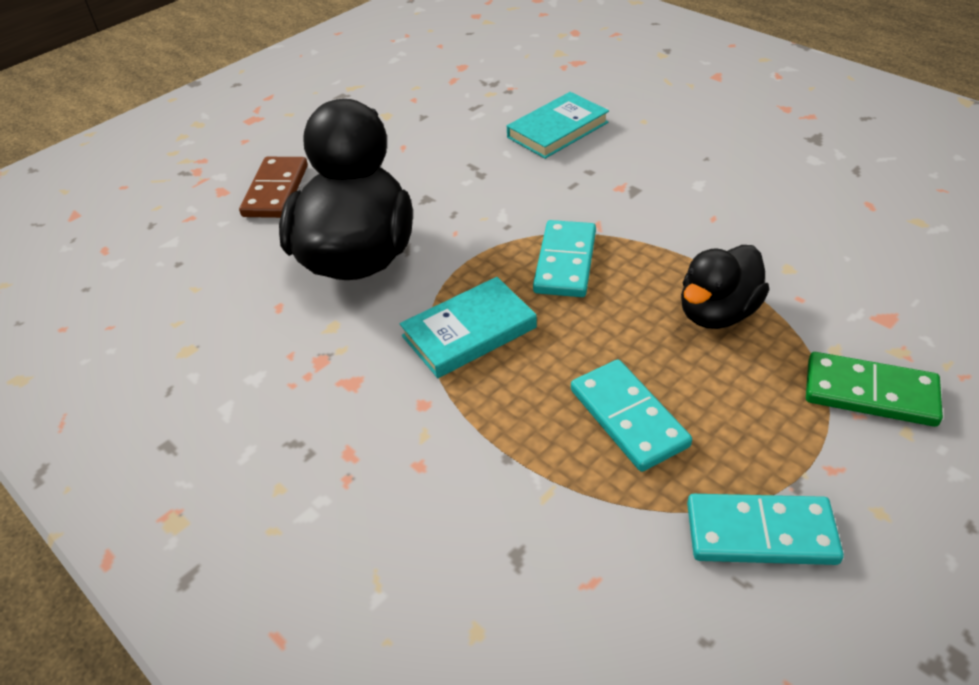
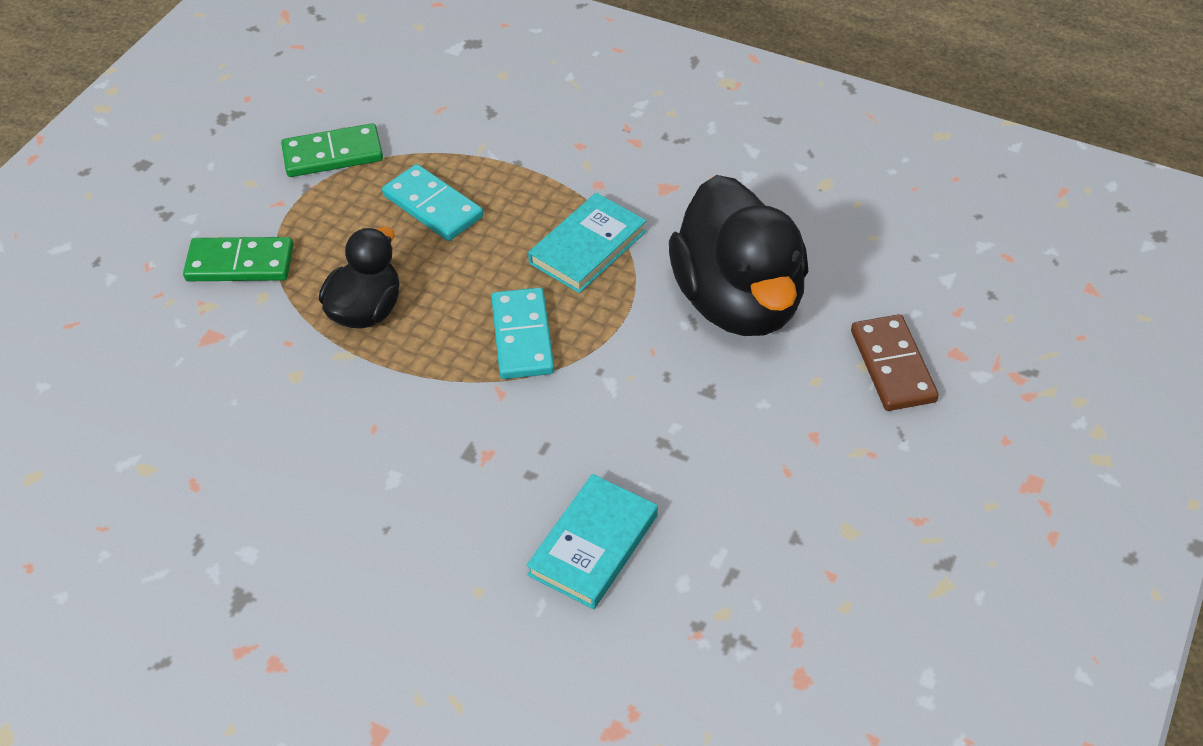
camera: 160 degrees right, 5 degrees up
(760, 533) = (333, 154): turquoise domino -> green domino

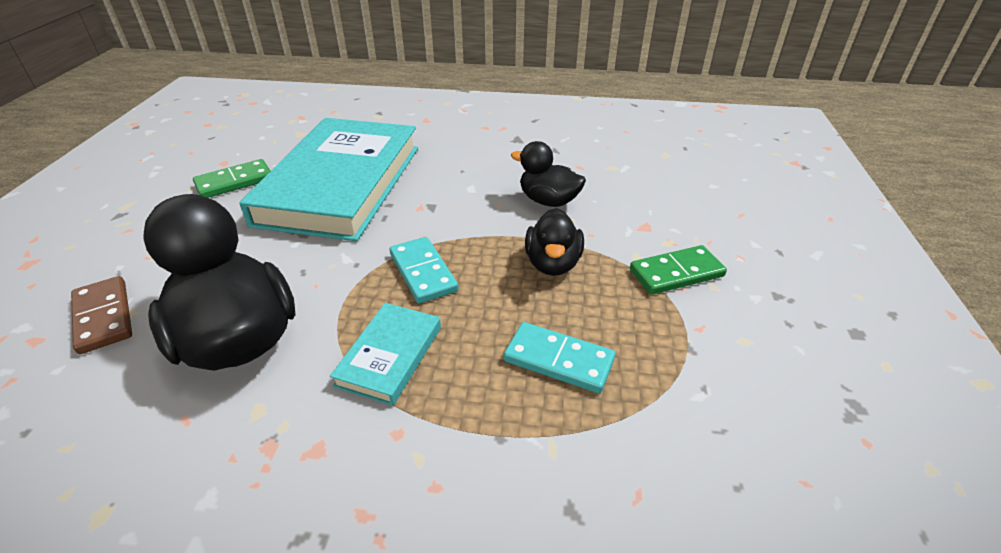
camera: 160 degrees right, 10 degrees down
(298, 417) = (548, 201): none -> black duck
(333, 154) = (701, 392): green domino -> green domino (235, 182)
(593, 545) = (341, 184): turquoise book -> turquoise book, size x2.35

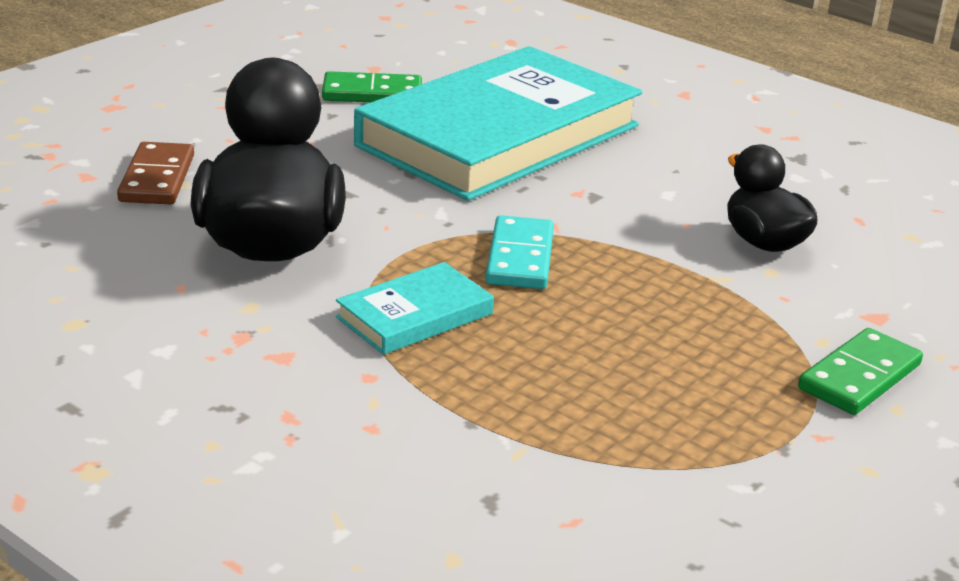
camera: 30 degrees right, 10 degrees down
(552, 264) = (694, 307): black duck -> none
(558, 360) = (602, 392): turquoise domino -> none
(676, 273) = (859, 377): green domino -> green domino turned 60 degrees counterclockwise

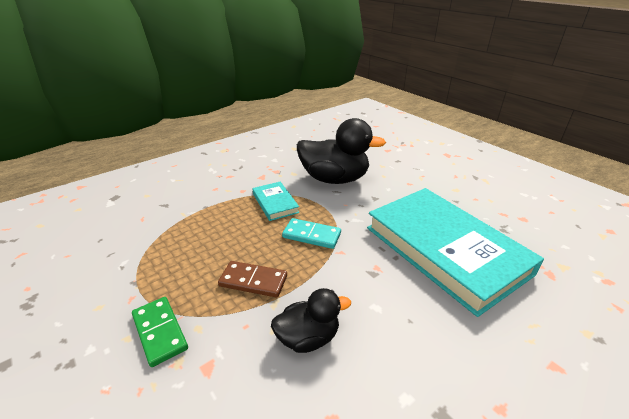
camera: 105 degrees right, 5 degrees up
(157, 178) = (386, 161): brown domino -> brown domino (253, 281)
(372, 93) = (486, 214): green domino -> none

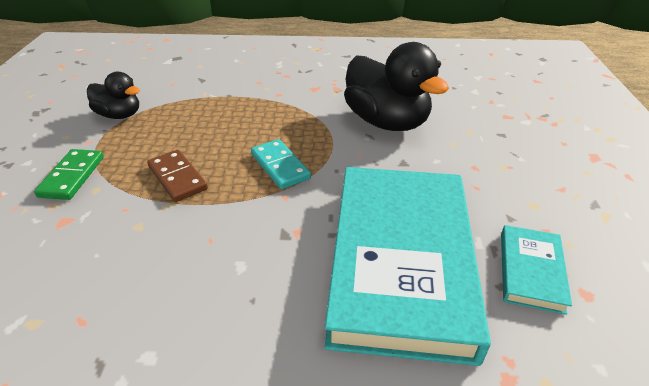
camera: 40 degrees right, 5 degrees up
(275, 203) = (291, 119): turquoise book -> turquoise book (531, 271)
(308, 337) = (151, 250): black duck -> black duck (120, 115)

